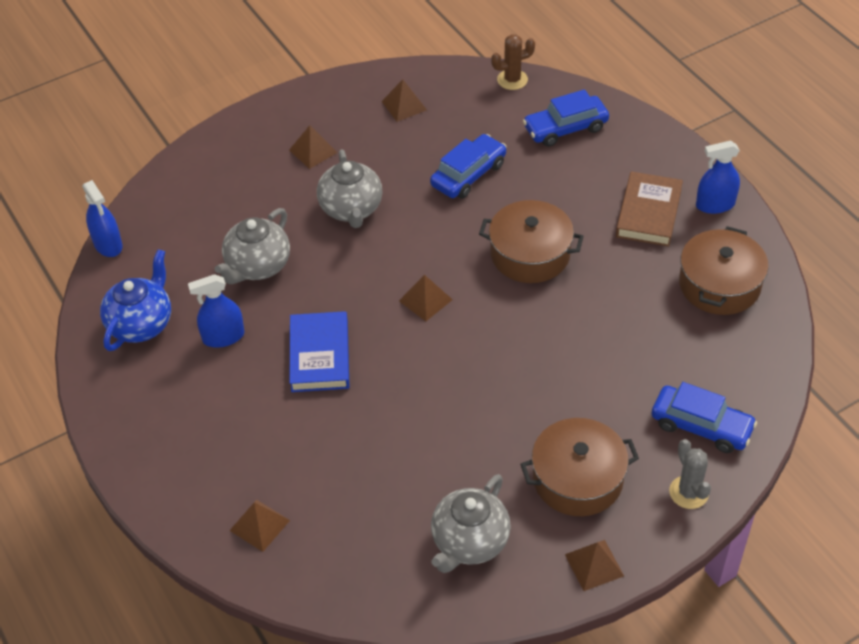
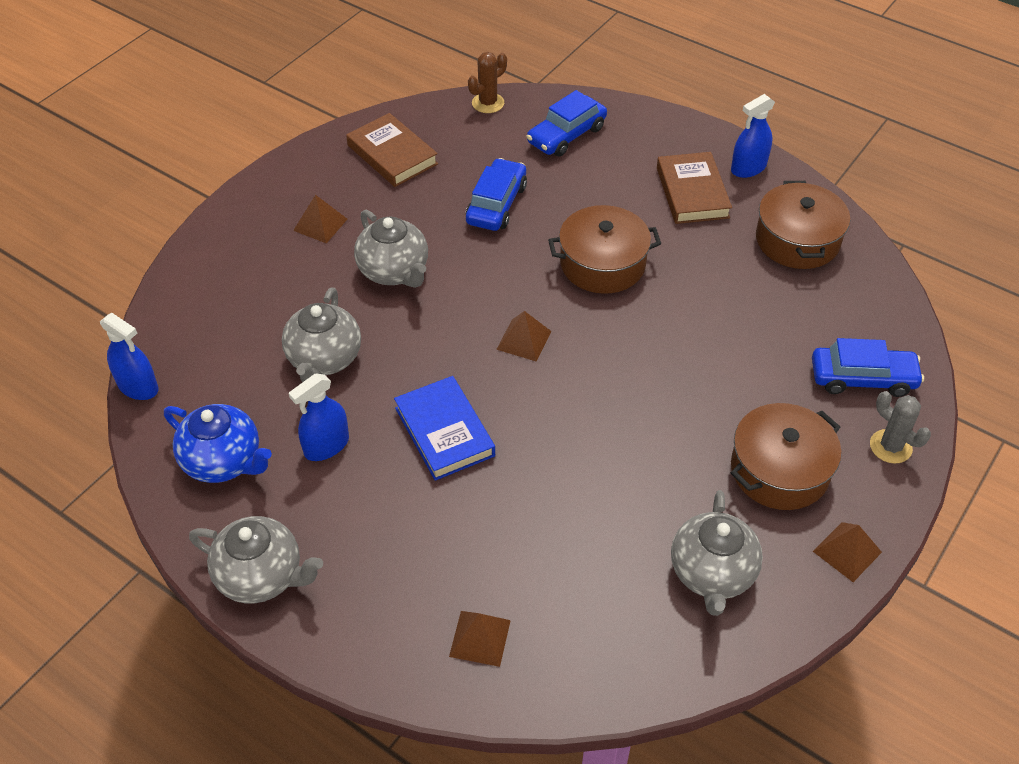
camera: 25 degrees left, 0 degrees up
(125, 421) = (261, 576): none -> grey teapot
(141, 324) = (224, 461): blue teapot -> blue teapot turned 120 degrees clockwise
(404, 105) = (392, 155): brown pyramid -> brown book

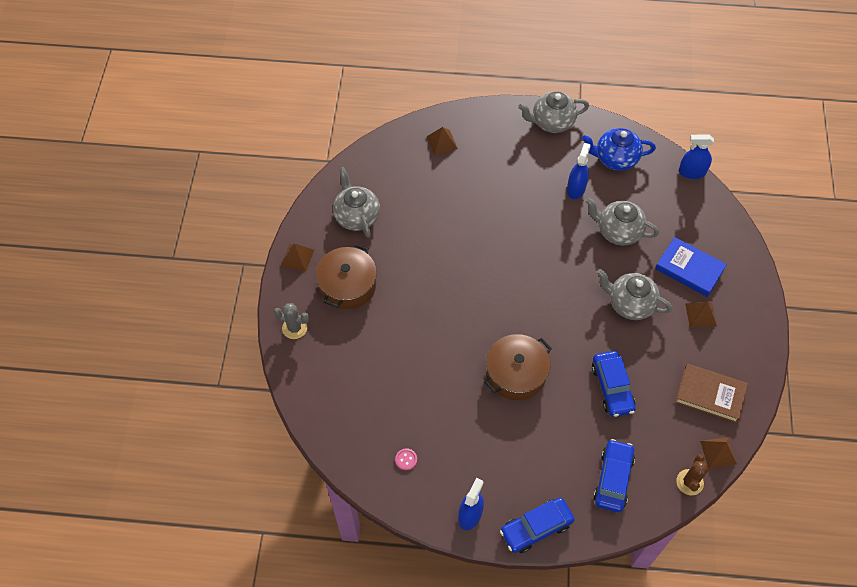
camera: 150 degrees right, 10 degrees up
(324, 359) = (618, 231): grey teapot -> grey teapot turned 45 degrees counterclockwise
(444, 432) = (526, 223): blue book -> blue book (689, 269)
(524, 340) = (525, 296): brown pyramid -> brown pyramid (718, 452)
(692, 192) = (495, 468): brown book -> none
(797, 240) = (406, 459): brown pot -> pink button
(862, 378) = (325, 366): blue car -> blue car (536, 528)

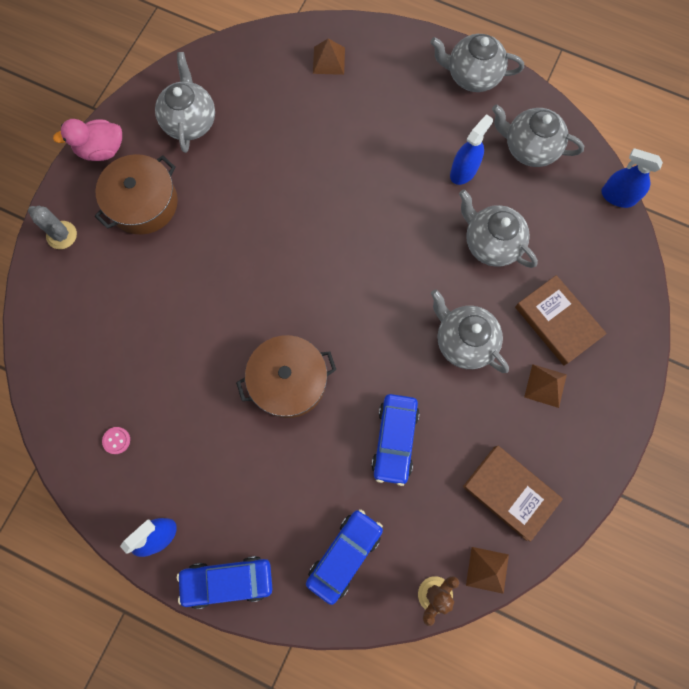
camera: 20 degrees right, 15 degrees up
(297, 257) = (101, 150): brown pyramid -> pink duck
(615, 159) = (529, 148): blue teapot -> grey teapot
(689, 269) = (557, 322): blue book -> brown book

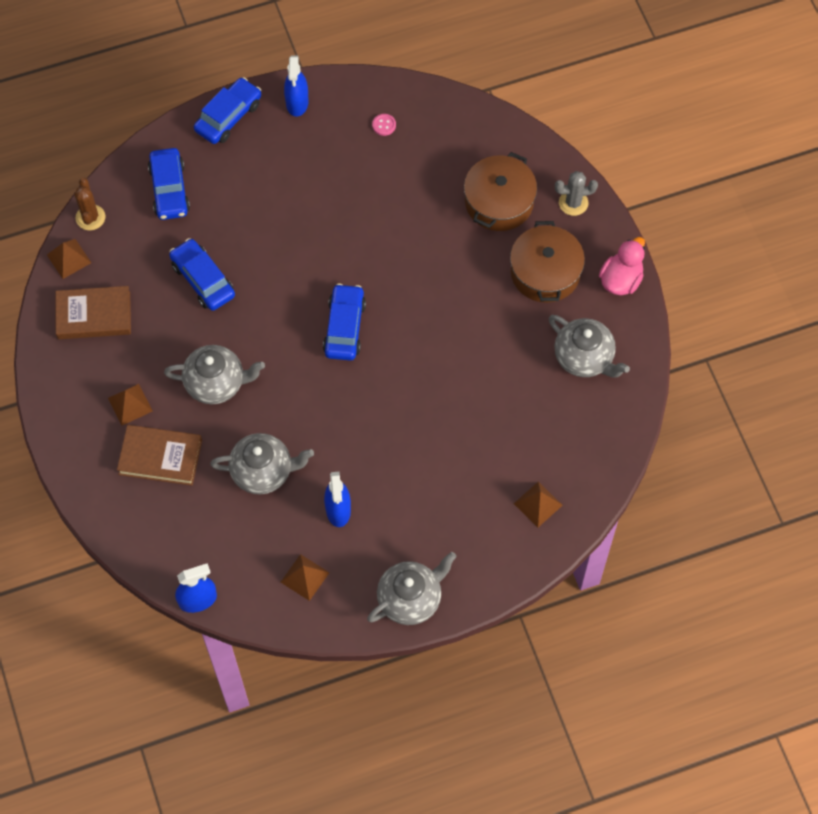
camera: 135 degrees right, 10 degrees down
(288, 381) = (312, 252): brown pot -> brown pot (499, 202)
(326, 296) = (344, 327): none -> blue car
(529, 148) = (305, 577): grey teapot -> brown pyramid

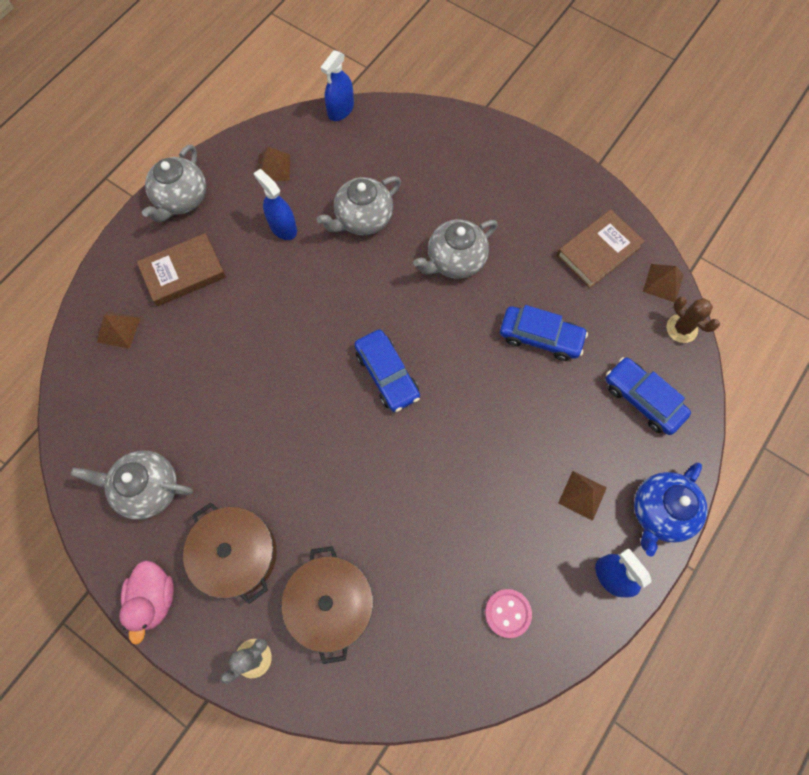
camera: 145 degrees right, 5 degrees up
(130, 404) = (506, 204): brown pyramid -> brown pyramid (582, 495)
(160, 457) = (449, 182): brown book -> brown book (183, 272)
(228, 117) = (660, 512): blue car -> blue teapot
(384, 125) = (507, 613): pink button -> pink button, size x1.57

